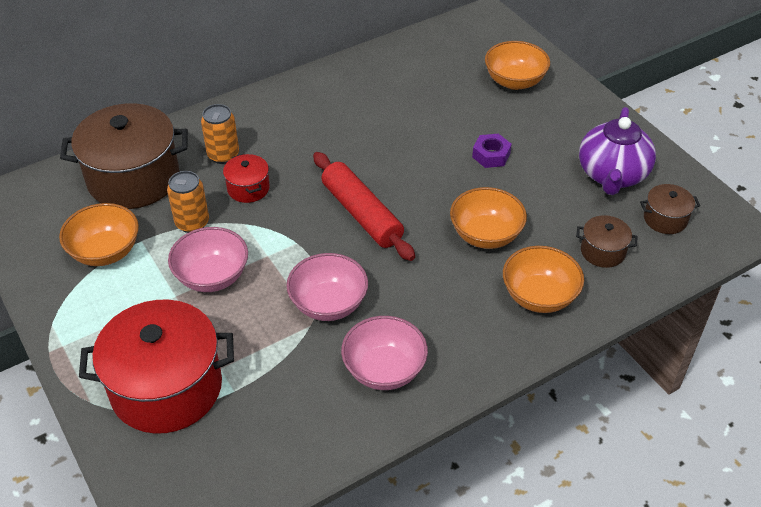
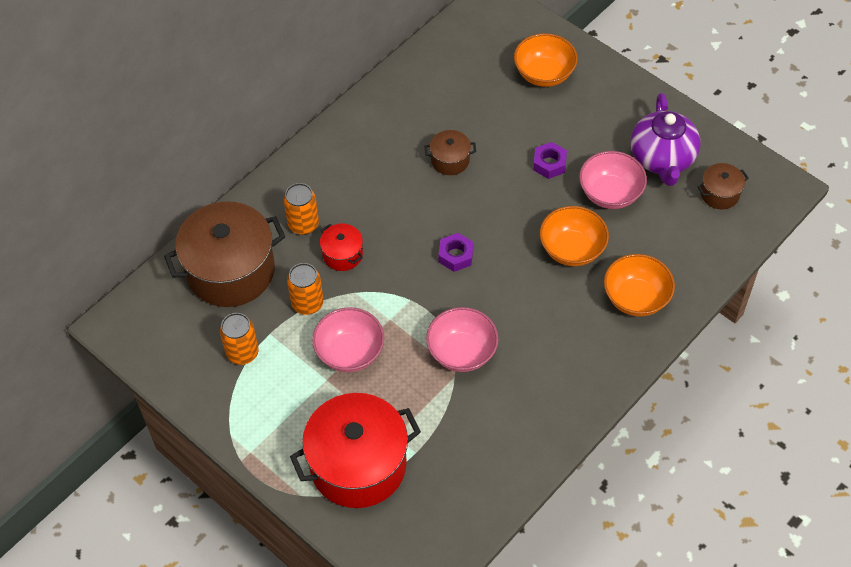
camera: 15 degrees left, 10 degrees up
(105, 252) = (242, 353): orange bowl -> orange can
(361, 214) = (456, 255): red rolling pin -> purple nut
(384, 370) = (531, 400): pink bowl -> pink bowl (610, 193)
(602, 251) = (676, 240): brown pot -> brown pot (450, 160)

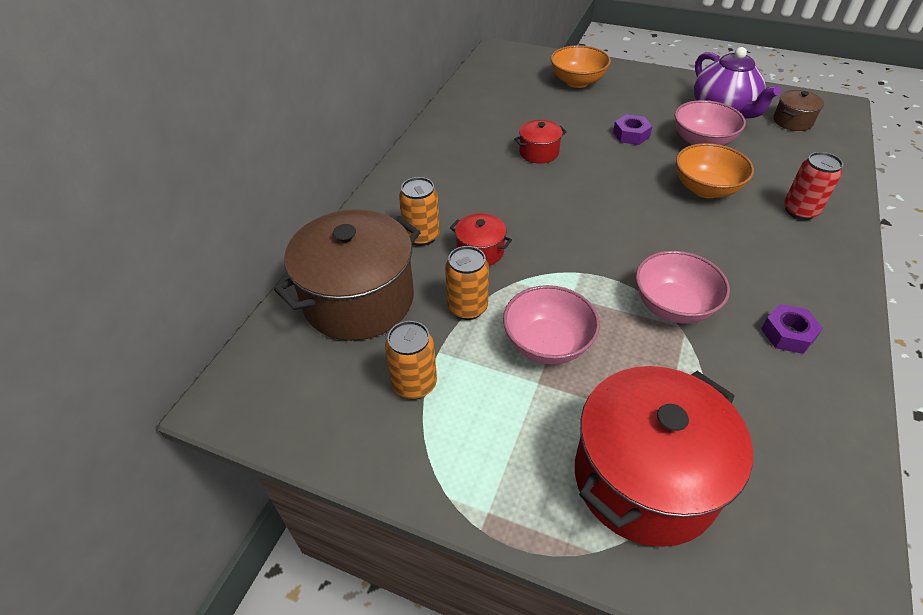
camera: 20 degrees left, 10 degrees down
(450, 160) = (539, 152): brown pot -> red pot
(456, 255) = (599, 222): purple nut -> purple nut (788, 334)
(636, 298) = (800, 211): orange bowl -> red can

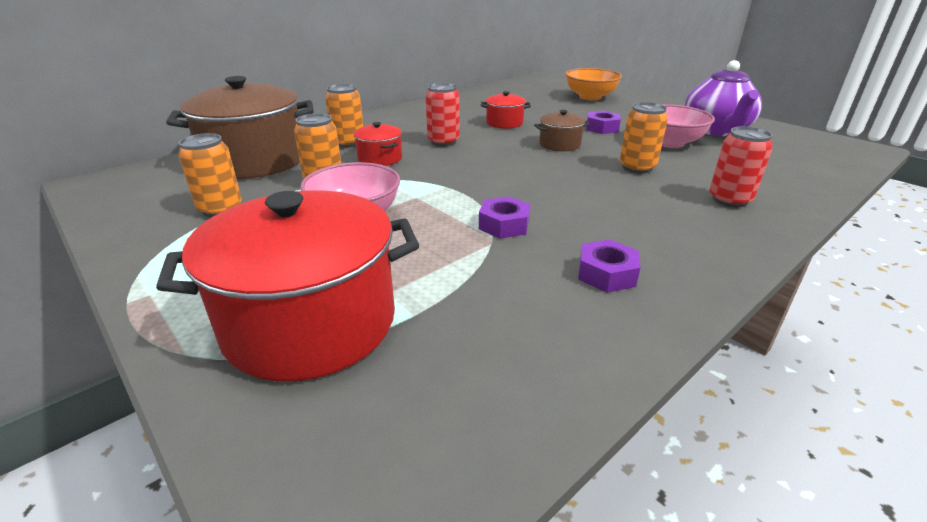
camera: 25 degrees right, 15 degrees down
(512, 203) = (443, 141): none -> red can
(673, 306) = (504, 225): pink bowl -> purple nut
(706, 189) = (637, 167): orange bowl -> orange can
(792, 121) = (790, 148): brown pot -> brown pot (559, 144)

